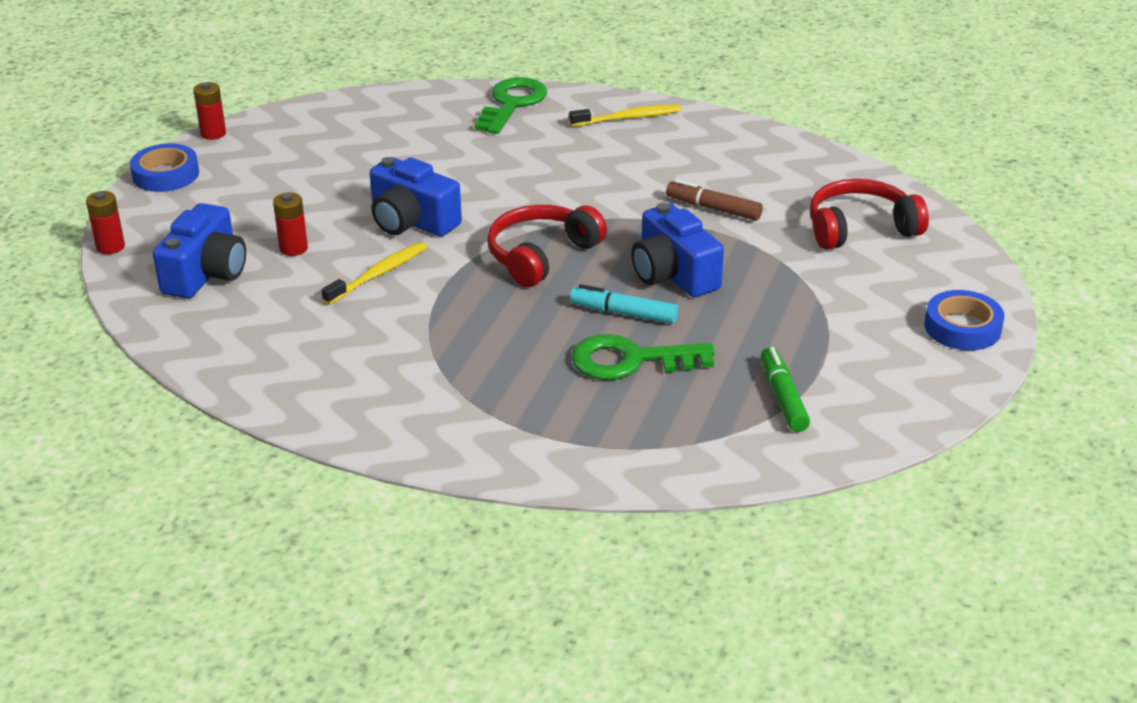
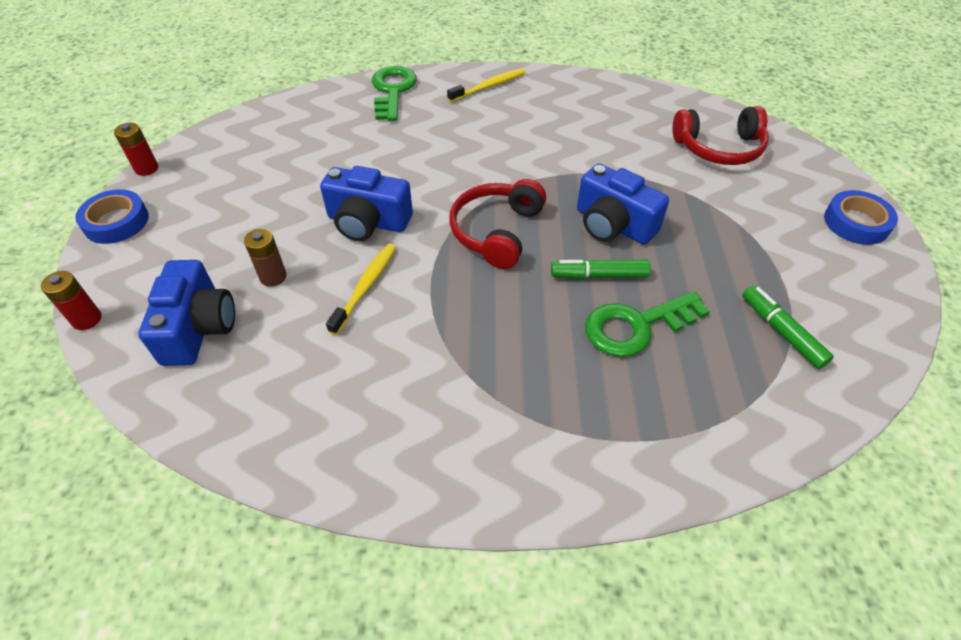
camera: 20 degrees left, 15 degrees up
(293, 248) = (273, 277): red battery -> brown battery
(624, 313) = (599, 275): turquoise marker -> green marker
(713, 209) = (603, 154): brown marker -> none
(860, 228) = (719, 148): red headphones -> red headphones turned 150 degrees counterclockwise

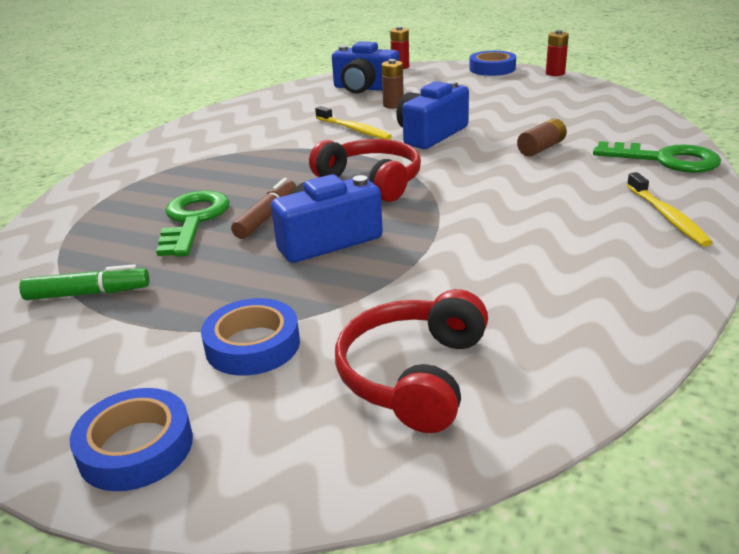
camera: 115 degrees right, 20 degrees down
(386, 148) = (541, 148): none -> brown battery
(599, 275) = (267, 217): green marker -> brown marker
(751, 214) = (252, 345): none -> blue tape

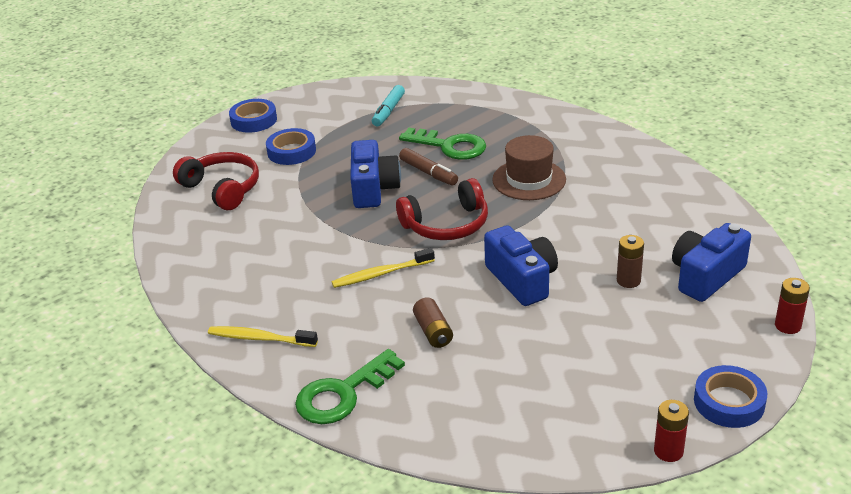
camera: 115 degrees right, 5 degrees up
(87, 293) = (388, 111): green marker -> turquoise marker
(255, 164) = (529, 180): none -> brown hat
(354, 129) = (571, 241): yellow toothbrush -> yellow toothbrush (381, 274)

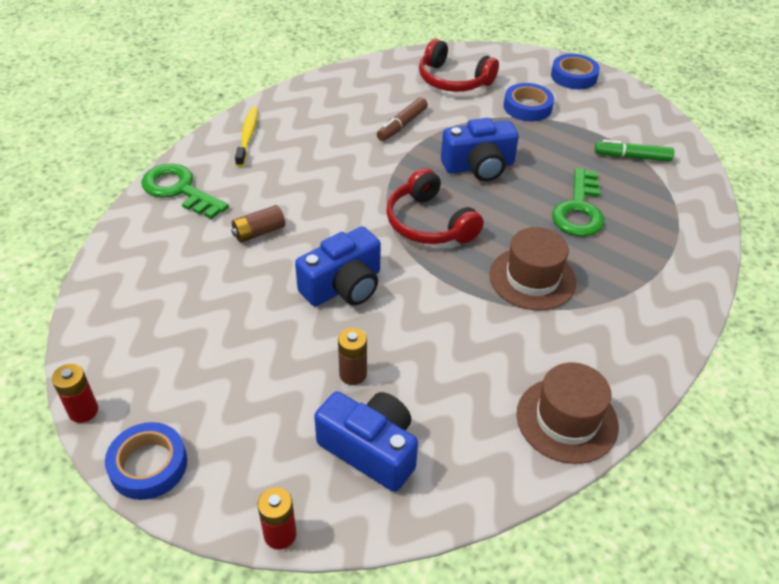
camera: 75 degrees right, 10 degrees up
(222, 188) = (453, 80): red headphones -> red headphones turned 90 degrees clockwise
(381, 274) = (341, 189): yellow toothbrush -> none
(388, 111) = (632, 157): turquoise marker -> green marker
(428, 172) = (520, 200): brown marker -> brown marker (402, 125)
(675, 184) = (567, 420): none -> brown hat

